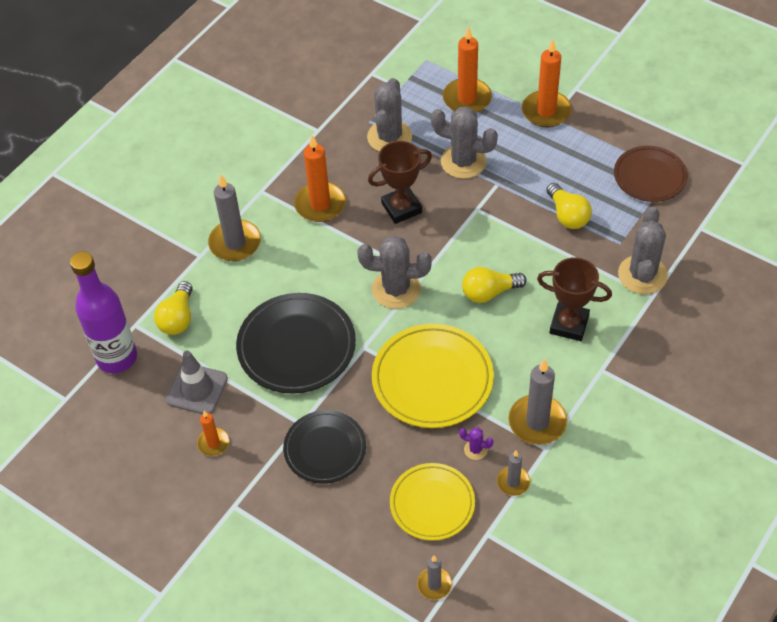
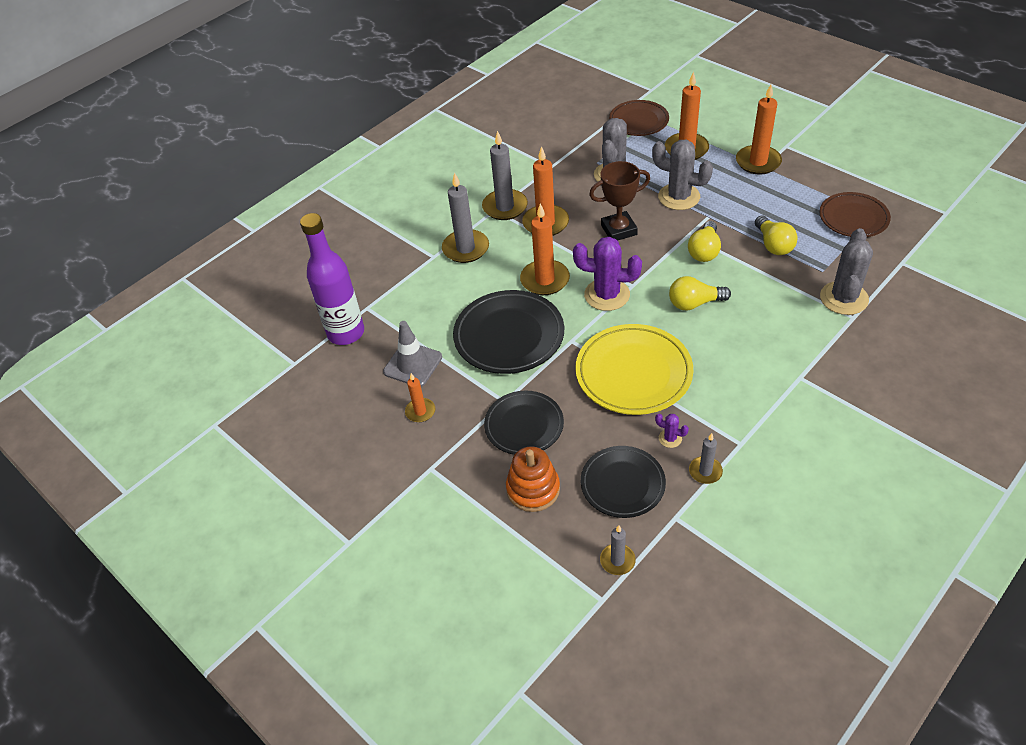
camera: 10 degrees right, 5 degrees down
(178, 318) = (405, 305): yellow light bulb -> yellow light bulb (704, 251)
(327, 276) = (545, 280): none -> orange candle
(342, 518) = (533, 489): none -> orange stacking toy
(396, 289) = (607, 295): grey cactus -> purple cactus
(411, 64) = (638, 121): none -> brown plate
(432, 504) = (622, 484): yellow plate -> black plate
(537, 422) = (733, 418): grey candle -> grey candle (505, 207)
(569, 324) = (770, 336): brown trophy -> none

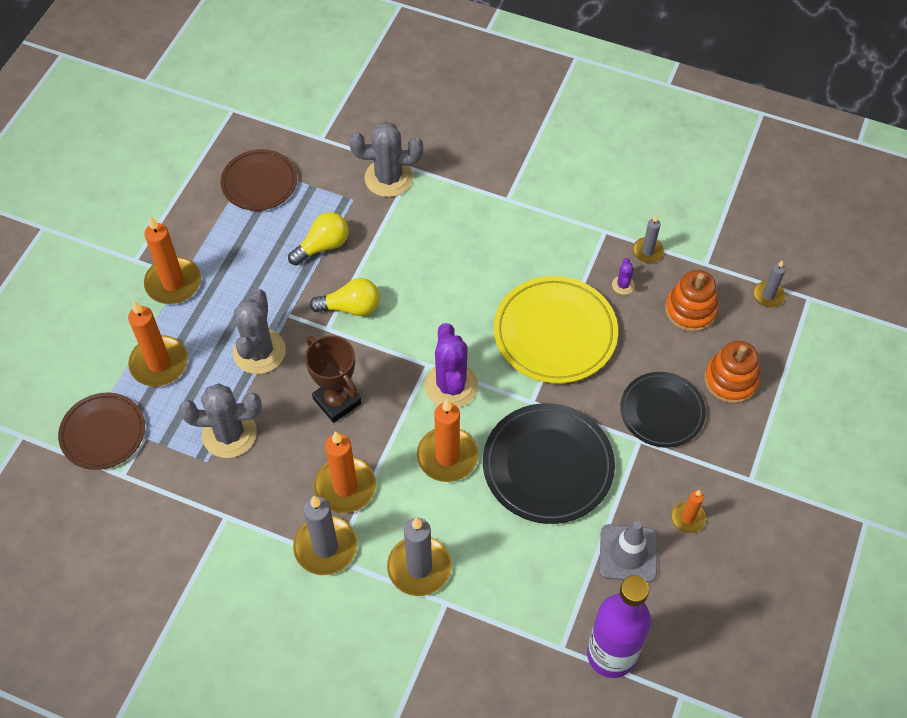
camera: 115 degrees left, 10 degrees up
(622, 484) = (690, 310): black plate -> orange stacking toy
(694, 303) = (437, 301): yellow light bulb -> none

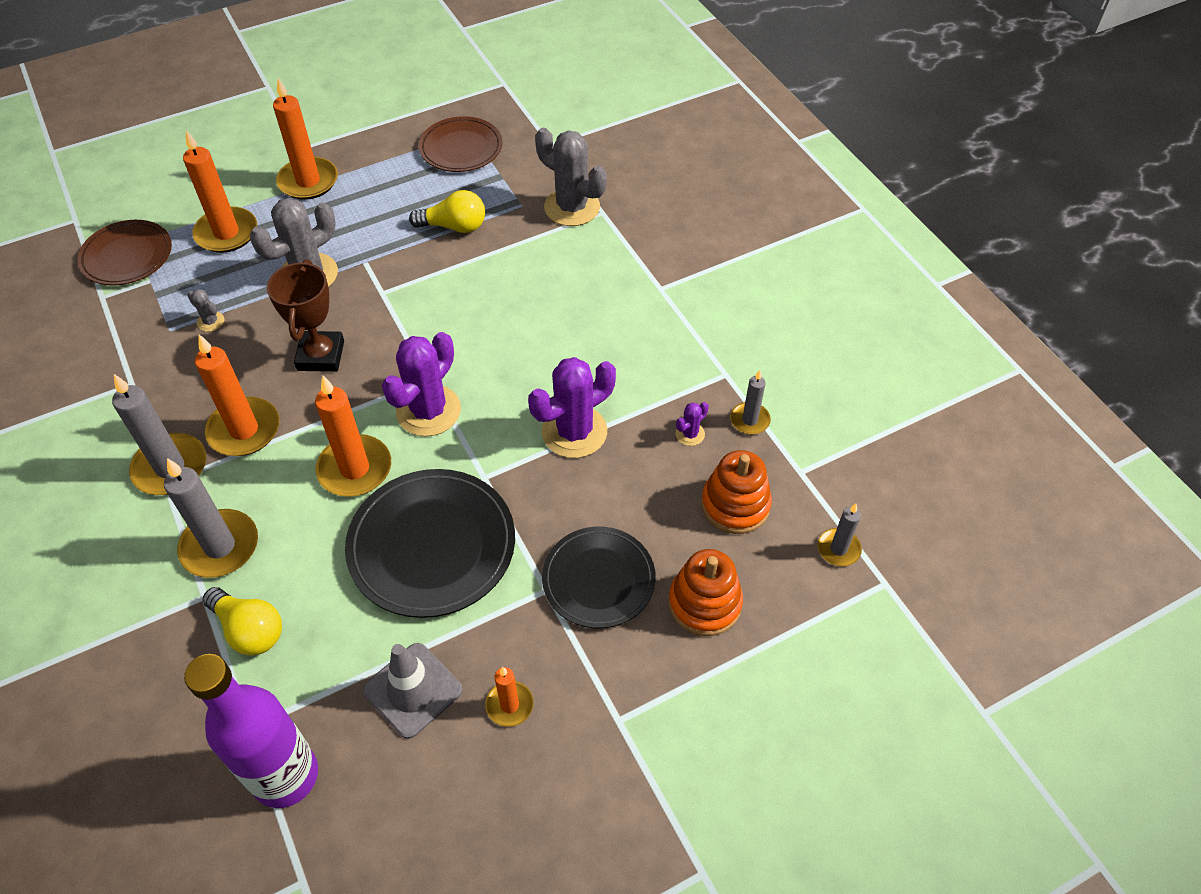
camera: 40 degrees right, 5 degrees down
(229, 434) = (210, 321): grey cactus -> grey cactus, size x0.45
(351, 307) = (420, 289): yellow light bulb -> yellow light bulb (249, 630)
(555, 333) = (574, 432): yellow plate -> purple cactus

